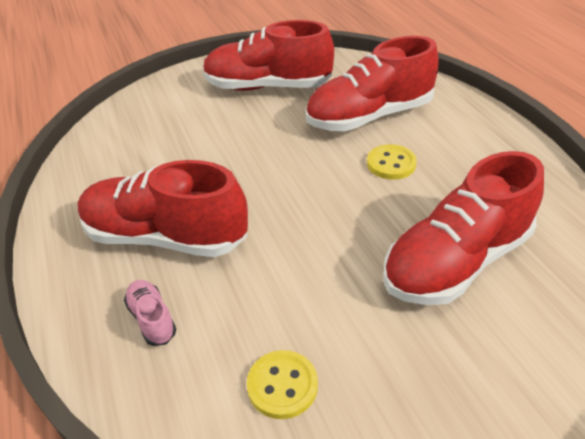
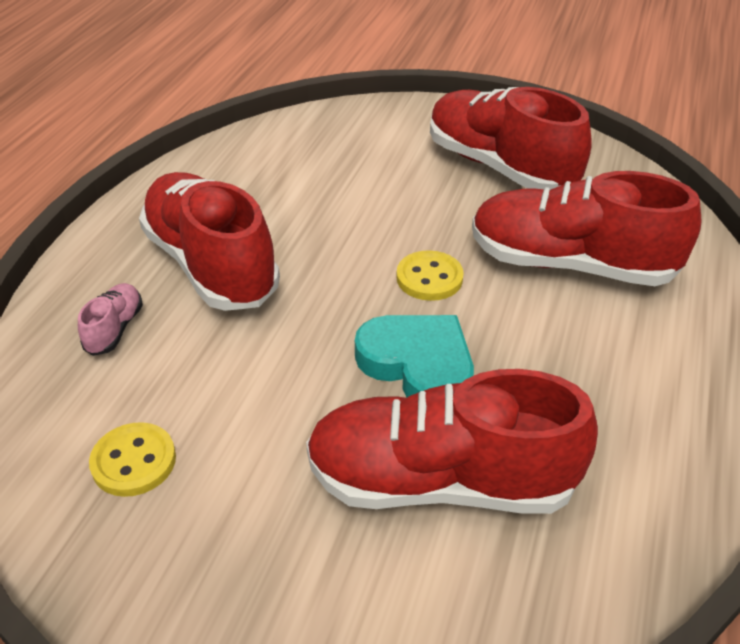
camera: 40 degrees right, 0 degrees up
(366, 212) = (418, 365): none -> turquoise heart
(391, 164) = (519, 332): yellow button -> yellow button (429, 278)

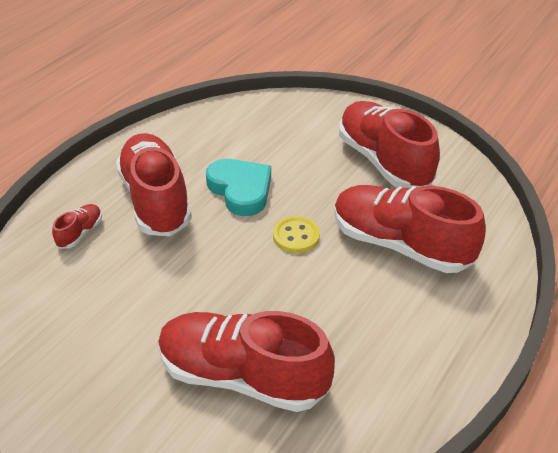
camera: 15 degrees right, 0 degrees up
(115, 329) = (80, 233): pink shoe -> red shoe
(134, 461) = (61, 321): yellow button -> none
(418, 365) = (262, 296): turquoise heart -> turquoise heart (240, 190)

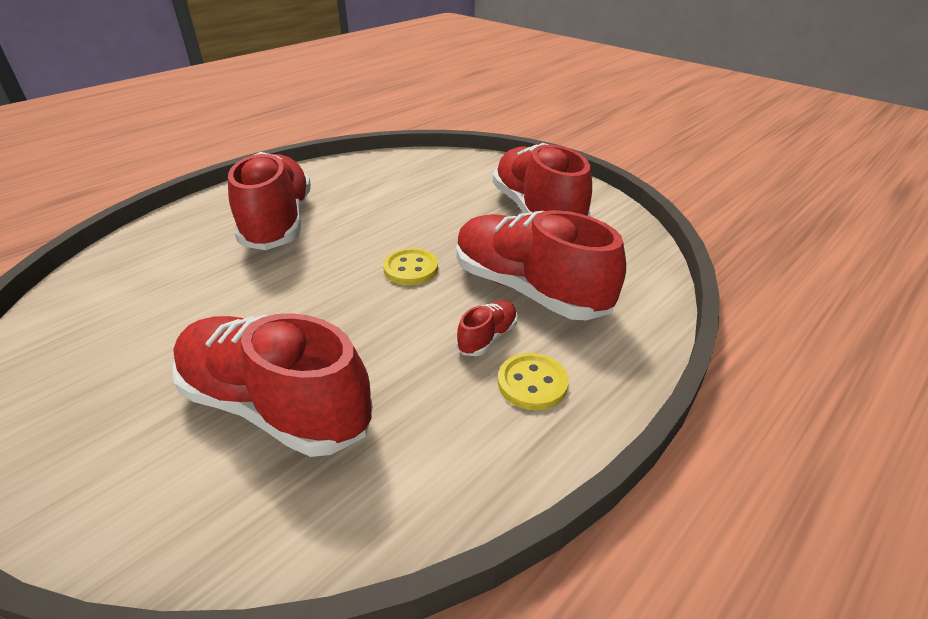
camera: 10 degrees right, 5 degrees down
(80, 233) = (184, 243): red shoe -> red shoe (487, 337)
(240, 190) = (371, 222): turquoise heart -> none
(427, 329) = (532, 383): none -> yellow button

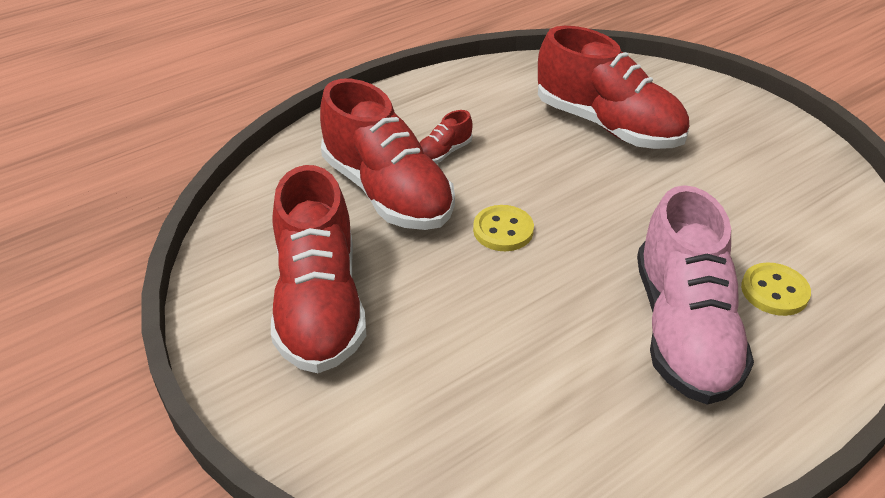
camera: 170 degrees left, 5 degrees up
(278, 223) = (683, 329): red shoe -> pink shoe
(532, 383) = (420, 119): yellow button -> yellow button (774, 291)

